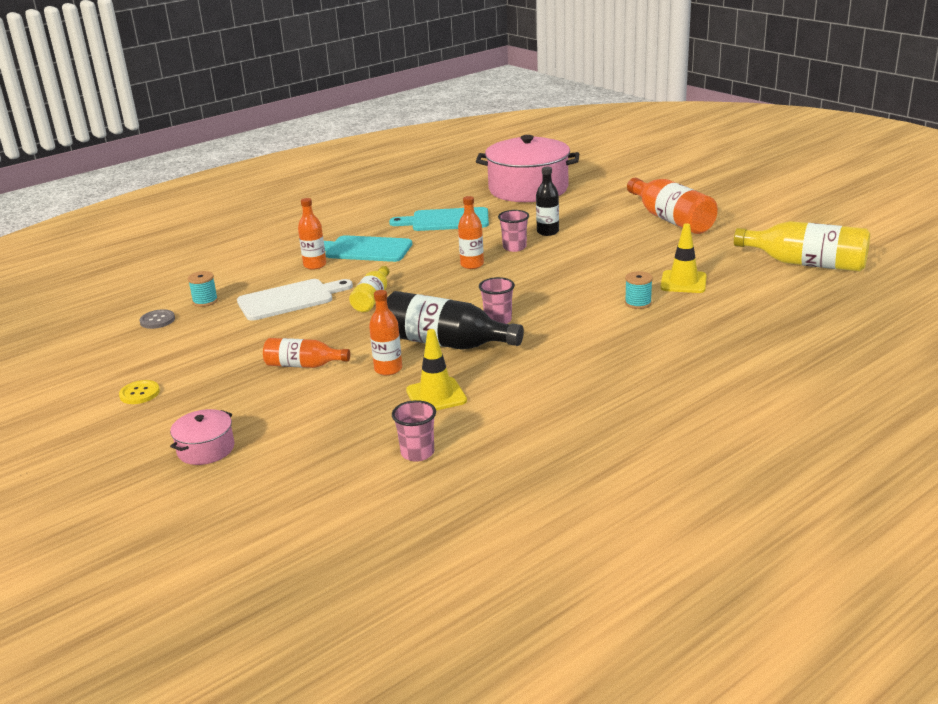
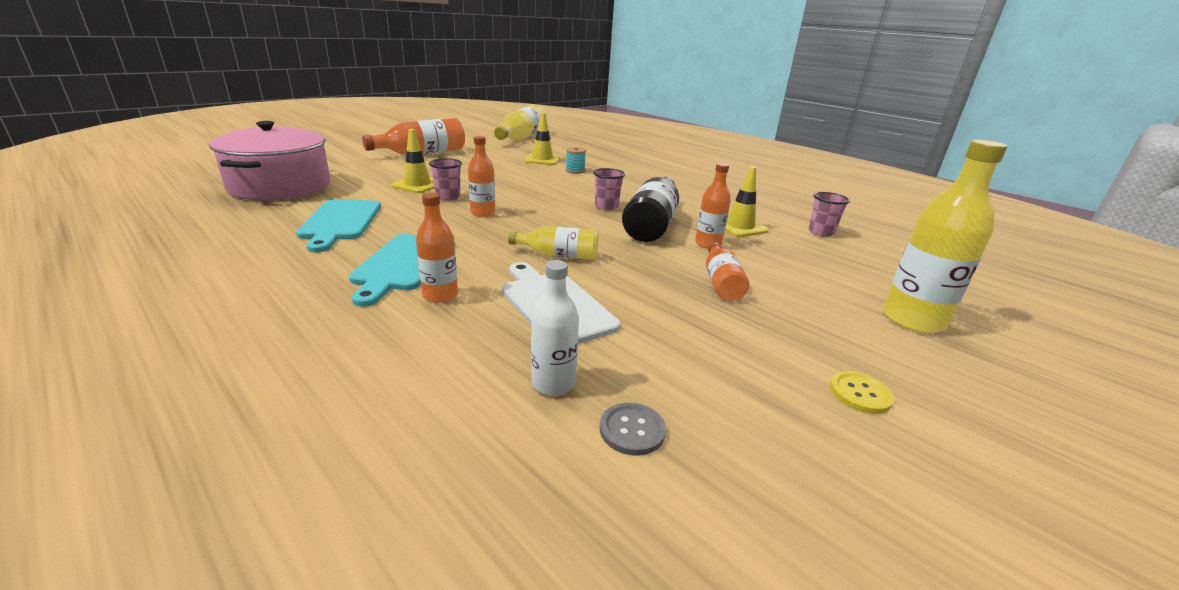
camera: 100 degrees left, 0 degrees up
(205, 301) = (553, 383): turquoise spool -> white bottle
(206, 449) = (912, 320): pink pot -> yellow bottle
(547, 232) = (417, 185): black bottle -> yellow traffic cone

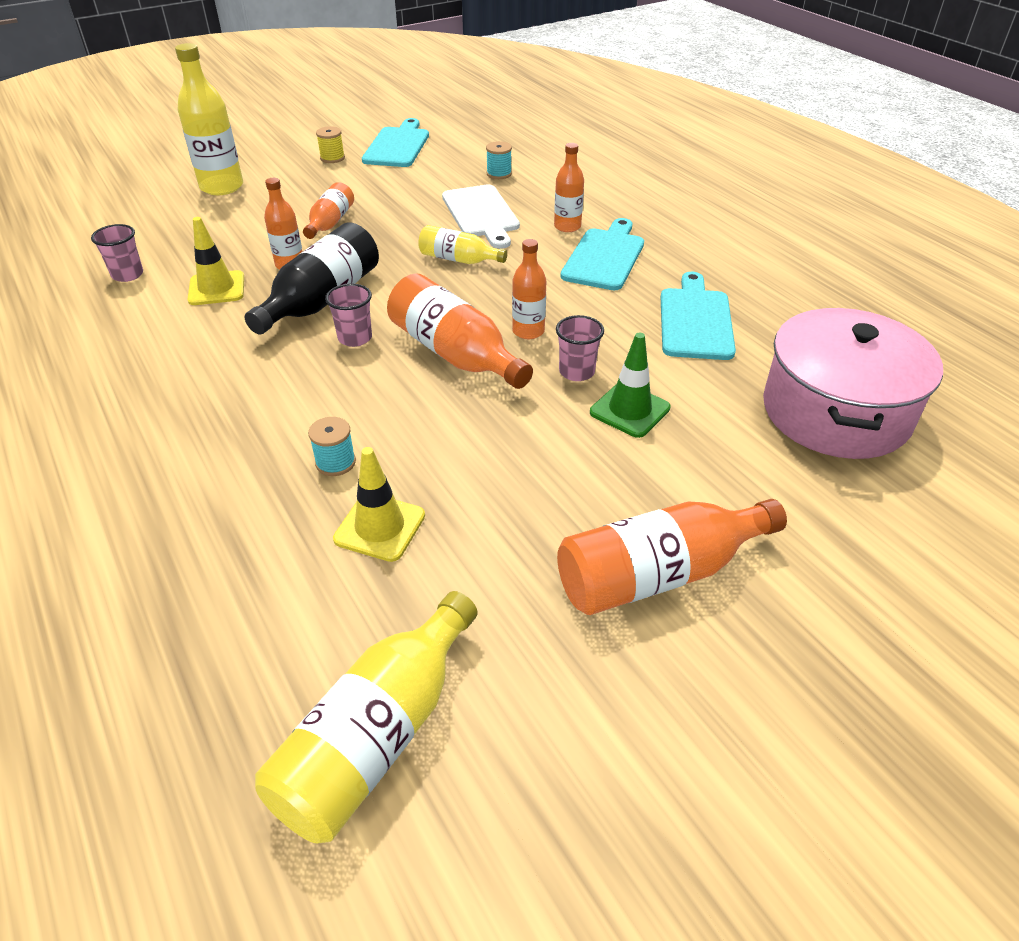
camera: 165 degrees left, 15 degrees up
(417, 185) = (629, 410): yellow traffic cone -> green traffic cone
(533, 202) = (455, 354): none -> orange bottle
(553, 383) = (499, 174): white bottle -> turquoise spool
(632, 430) = (467, 156): grey button -> none
(791, 447) = (397, 146): none -> turquoise cutting board
(860, 394) = (332, 158): yellow button -> yellow spool

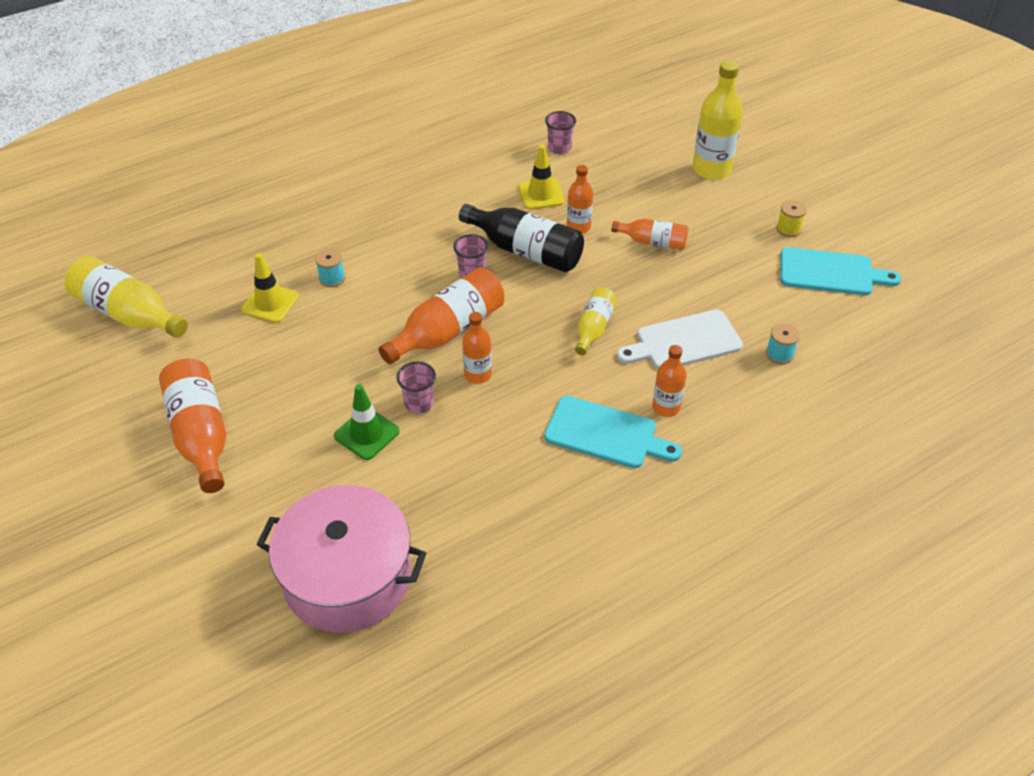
camera: 90 degrees right, 5 degrees up
(695, 320) = (491, 493): turquoise cutting board -> none

